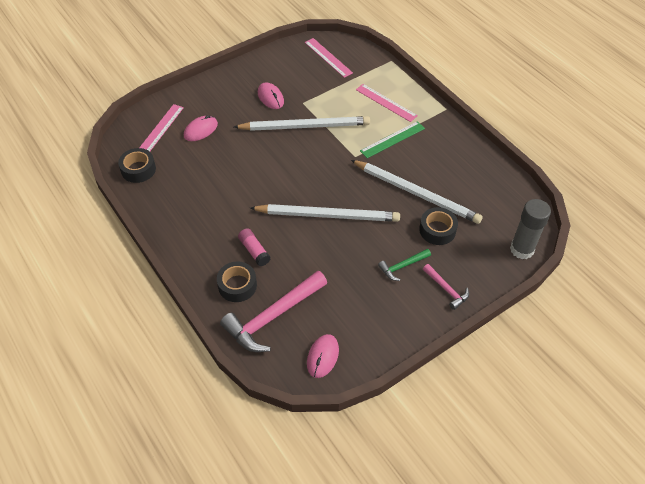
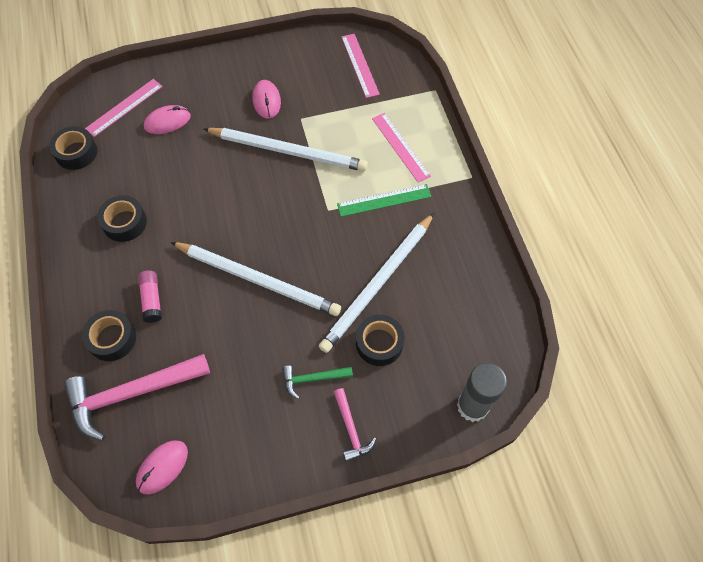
camera: 20 degrees right, 10 degrees up
(204, 206) = (125, 222): none -> black tape
(416, 193) = (378, 284): white pencil -> white pencil turned 75 degrees clockwise

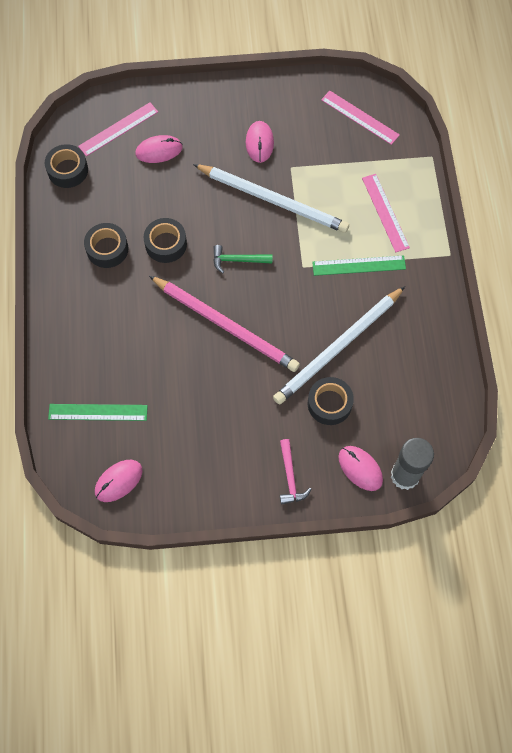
camera: 10 degrees right, 5 degrees up
(112, 338) = (85, 359): black tape -> black tape (166, 244)
(131, 394) = (98, 412): pink hammer -> green ruler
(152, 299) = (125, 328): pink glue stick -> none
(258, 280) = (225, 325): white pencil -> pink pencil
(313, 379) = (263, 426): green hammer -> green hammer (238, 260)
(360, 65) = (360, 117): pink ruler -> pink ruler turned 45 degrees counterclockwise
(424, 407) = (360, 468): none -> pink mouse

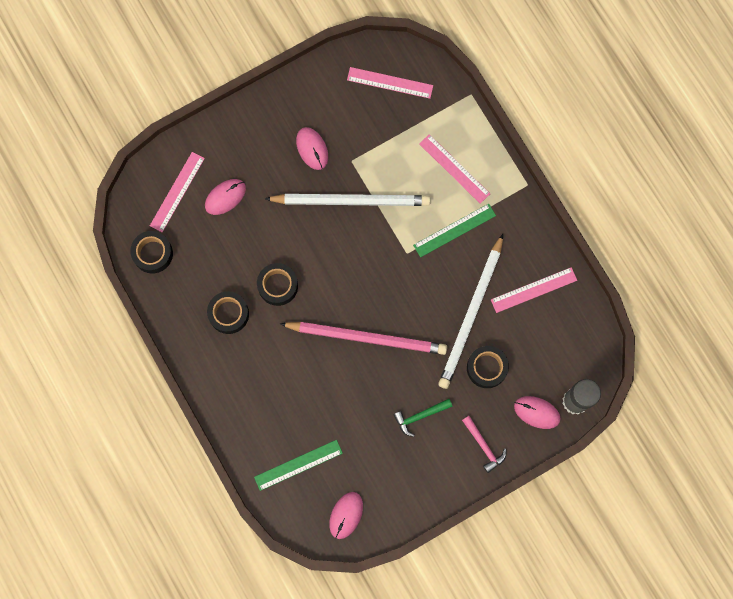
camera: 25 degrees left, 10 degrees up
(238, 260) = (348, 272): green hammer -> green hammer (420, 416)
(411, 351) = (533, 290): none -> pink ruler

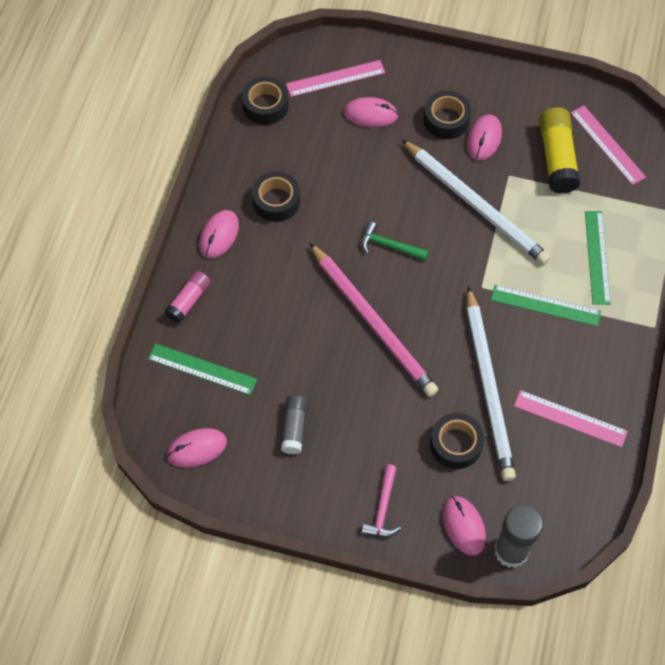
camera: 45 degrees right, 15 degrees down
(217, 370) = (219, 235): none -> pink mouse
(244, 430) = (189, 301): none -> pink glue stick
(278, 286) = (341, 215): black tape -> black tape (446, 120)
(368, 121) = (557, 158): none -> yellow glue stick
(387, 448) = (294, 427): none -> grey glue stick
(420, 416) = (351, 428): green hammer -> green hammer (389, 246)
(454, 168) = (597, 257): pink ruler -> green ruler
(471, 314) = (488, 387): white pencil -> white pencil turned 75 degrees counterclockwise

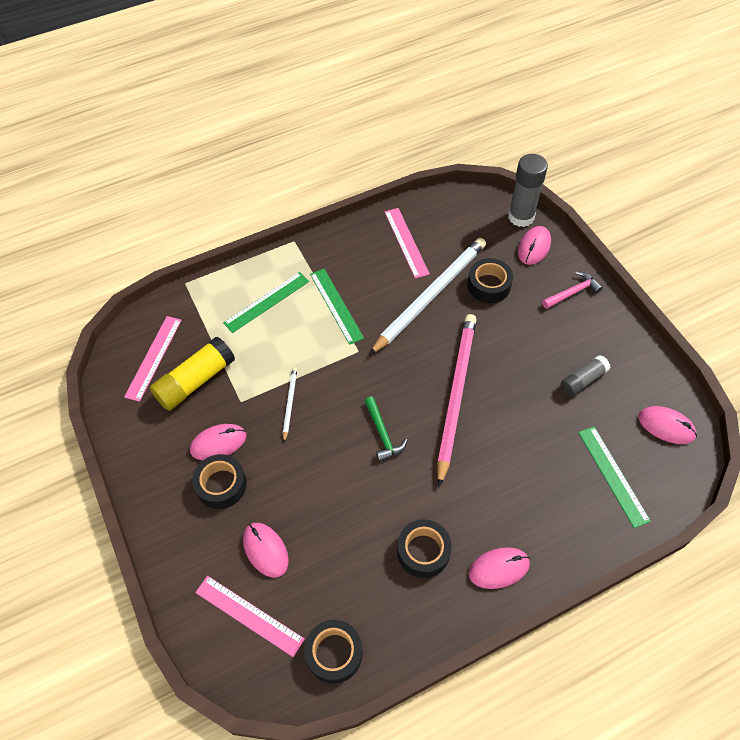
camera: 130 degrees left, 5 degrees down
(189, 301) = (575, 537): pink glue stick -> none
(476, 205) = (290, 403): white pencil -> white pencil, size x0.43

